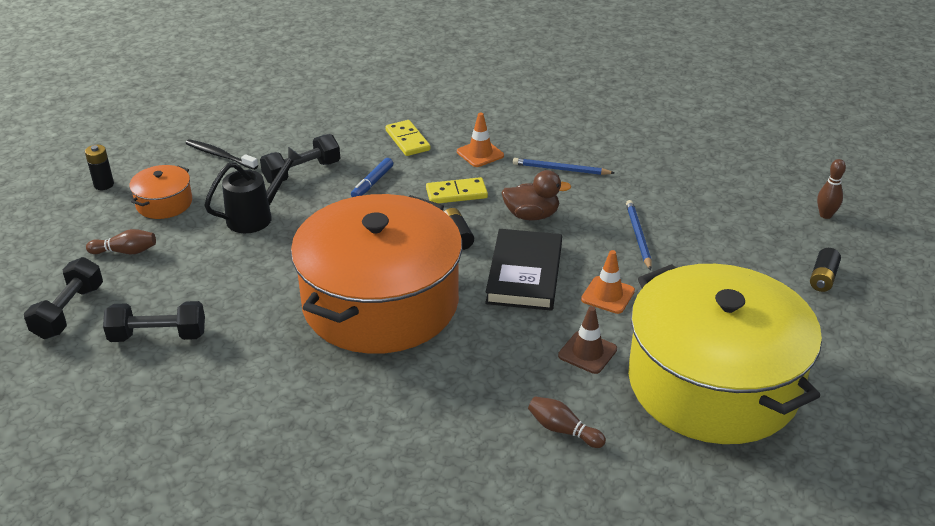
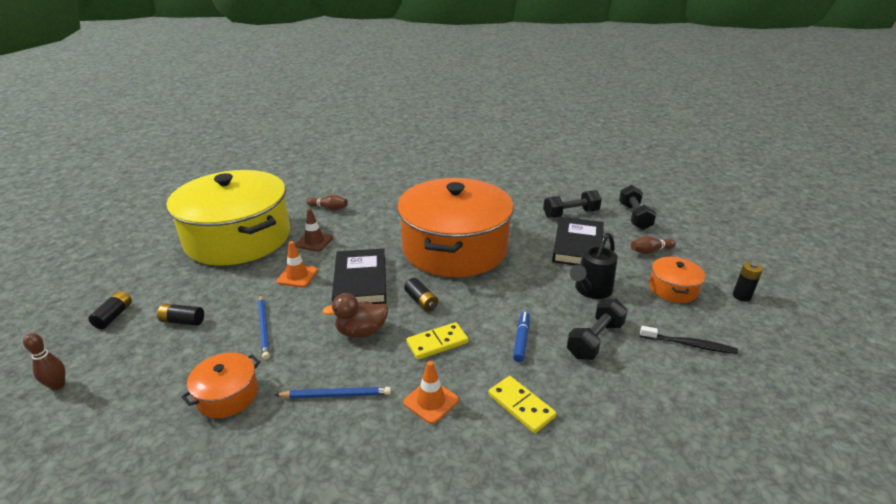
camera: 165 degrees right, 5 degrees down
(208, 276) = (578, 245): none -> black book
(658, 184) = (227, 395): none -> orange pot
(735, 258) = (182, 321): none -> black battery

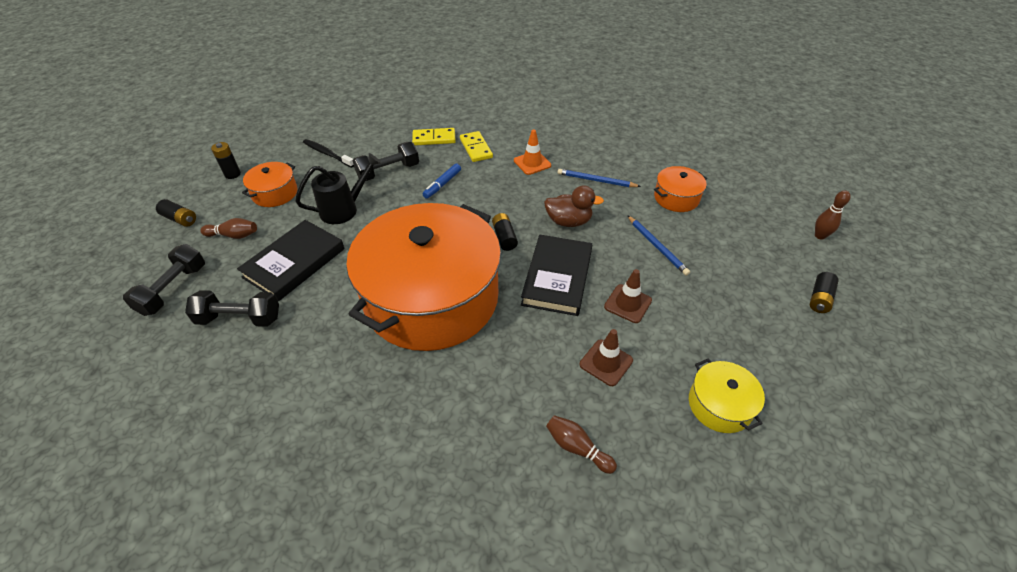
camera: 160 degrees left, 15 degrees up
(182, 321) = (740, 273): black battery -> black battery (180, 219)
(238, 238) = (719, 405): yellow pot -> yellow pot, size x0.40
(264, 328) = (657, 246): blue pencil -> blue pencil turned 150 degrees clockwise
(297, 276) = (628, 303): orange traffic cone -> brown traffic cone
(437, 343) = (509, 197): yellow domino -> yellow domino (434, 138)

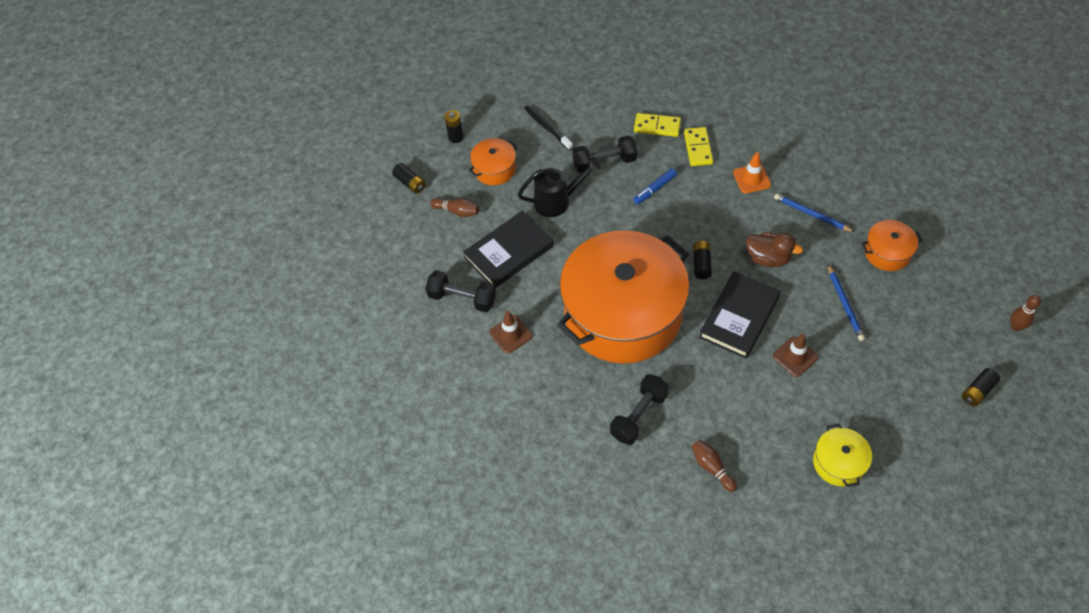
camera: 20 degrees right, 10 degrees up
(173, 289) = (408, 258): black dumbbell -> black dumbbell (639, 415)
(606, 362) = (757, 406): brown traffic cone -> brown traffic cone (510, 334)

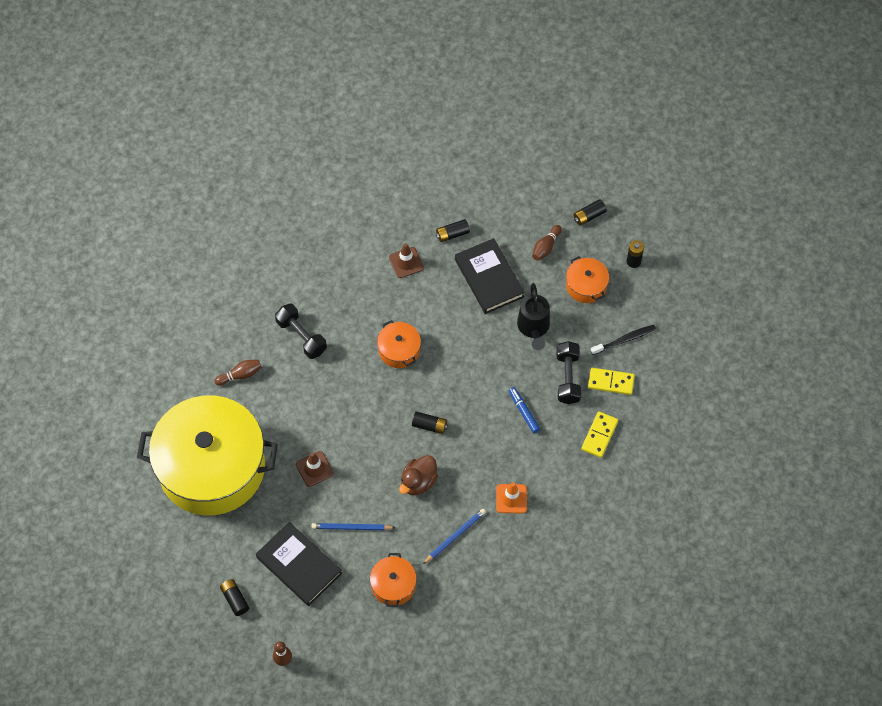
camera: 100 degrees right, 5 degrees up
(462, 298) = (452, 234): black dumbbell -> black battery
(623, 313) = (399, 350): orange pot -> orange pot, size x0.40
(698, 148) = (562, 463): yellow domino -> yellow domino (611, 382)
(739, 317) = (366, 438): black book -> black book (299, 565)
(838, 462) = (212, 467): yellow pot -> yellow pot, size x2.49

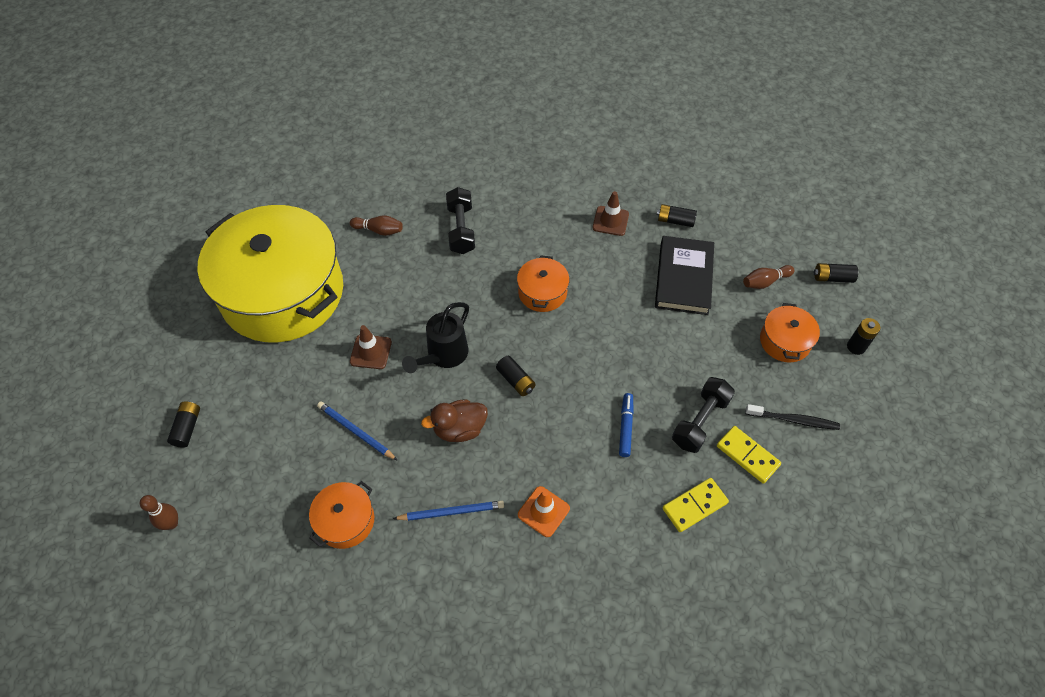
camera: 35 degrees right, 5 degrees down
(299, 565) = (274, 435): black book -> none
(533, 328) = (697, 350): black watering can -> black watering can (443, 355)

